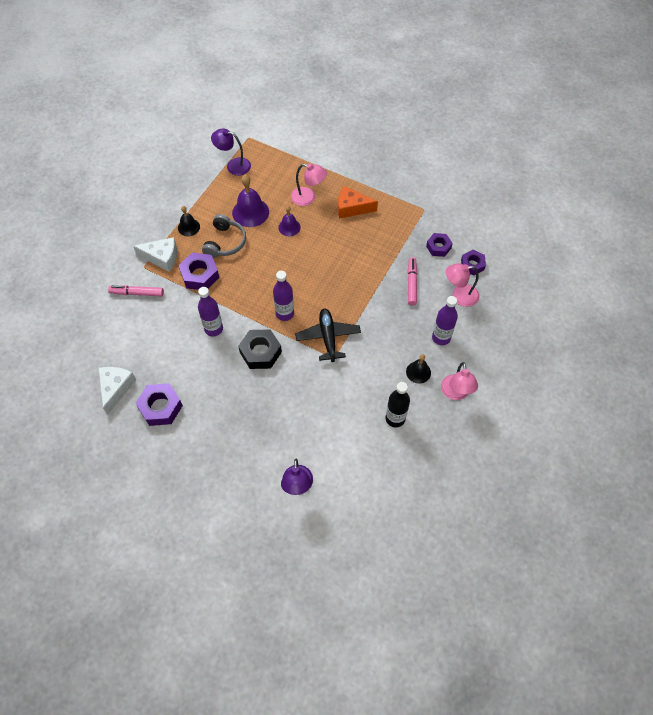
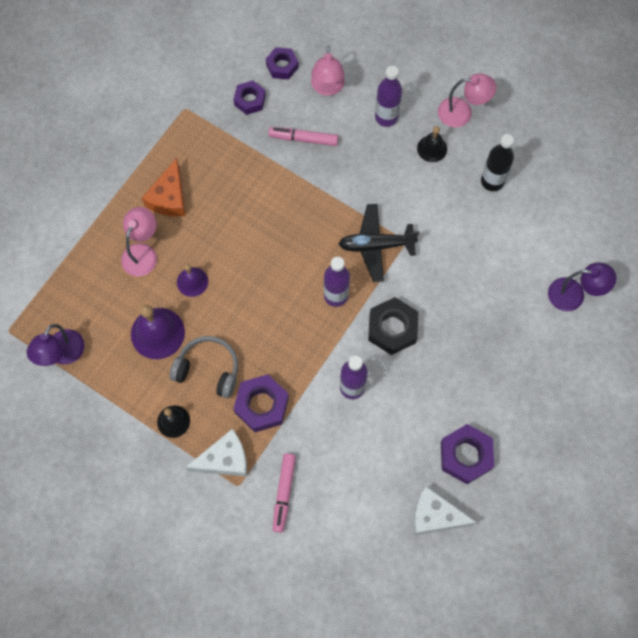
camera: 85 degrees left, 10 degrees up
(162, 257) = (224, 459): white cheese -> white cheese turned 60 degrees clockwise

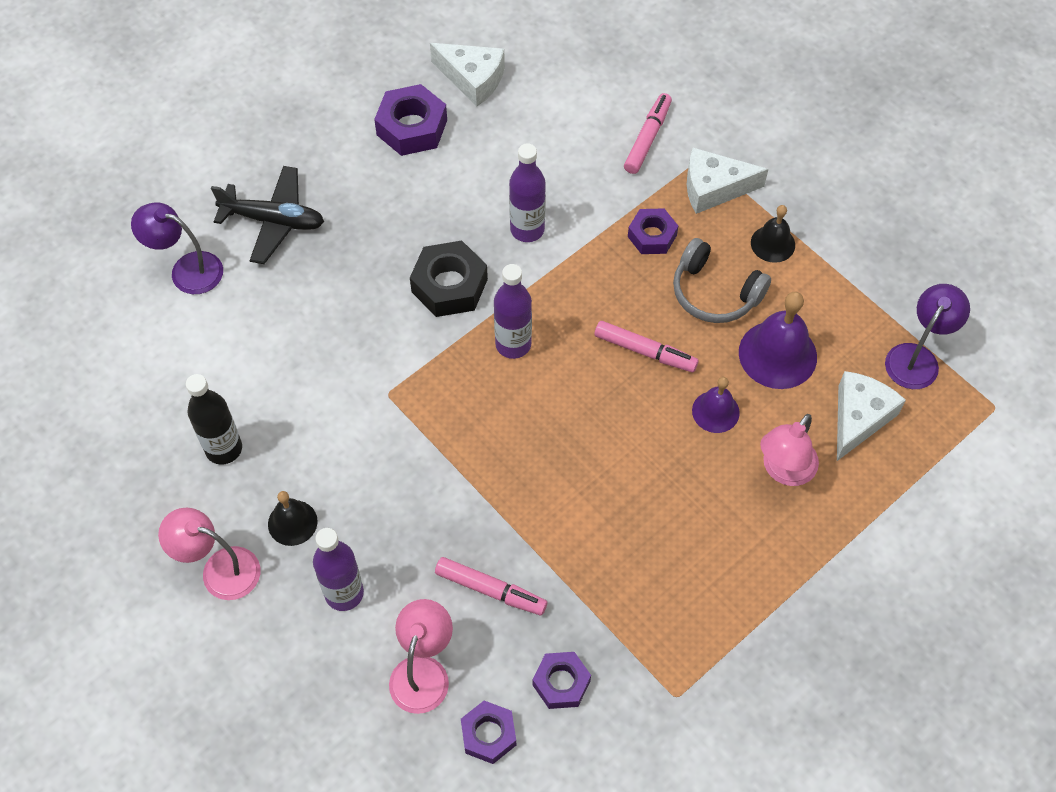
camera: 165 degrees left, 10 degrees down
(98, 300) = (858, 418): none -> white cheese
(169, 197) = (728, 546): orange cheese -> none
(247, 313) = (645, 351): none -> pink marker
(262, 405) = (652, 236): purple nut -> purple nut, size x0.65
(376, 245) = (432, 398): black plane -> black plane (273, 221)

